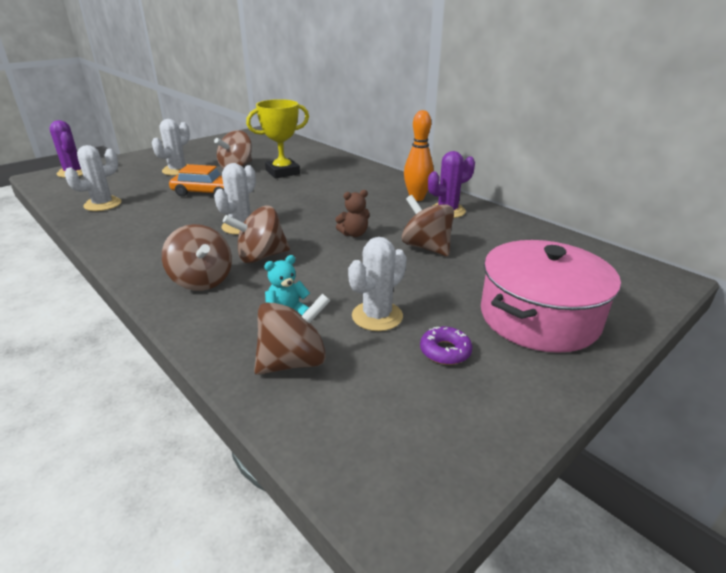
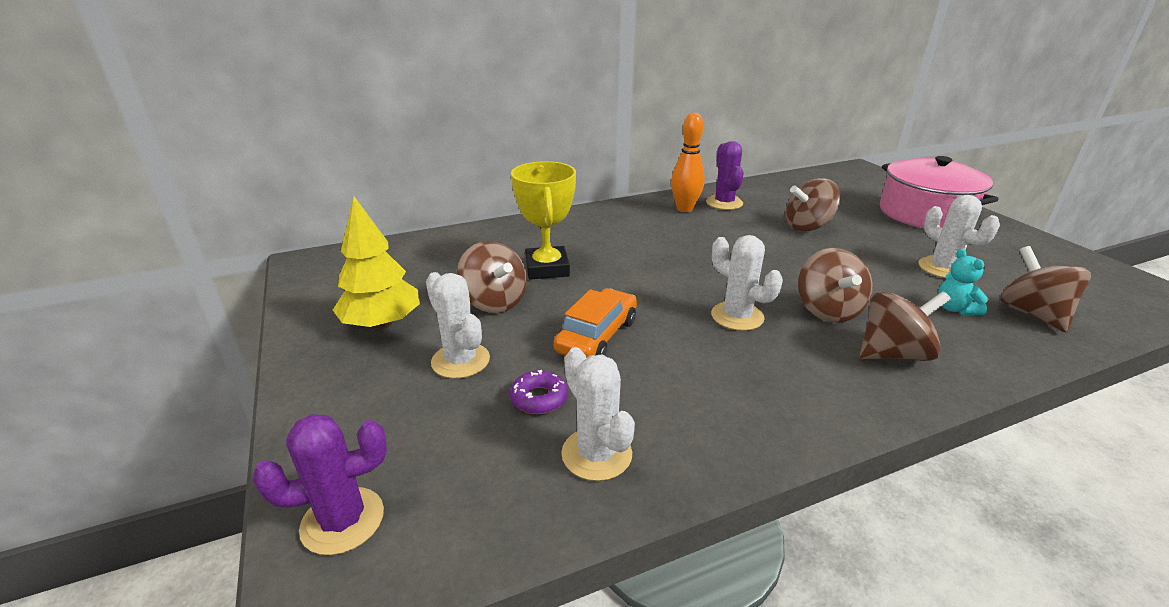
camera: 70 degrees left, 0 degrees up
(207, 152) = (382, 324): none -> yellow tree
(354, 234) = (772, 253): brown teddy bear -> none
(445, 351) = (986, 252): purple donut -> purple donut (539, 398)

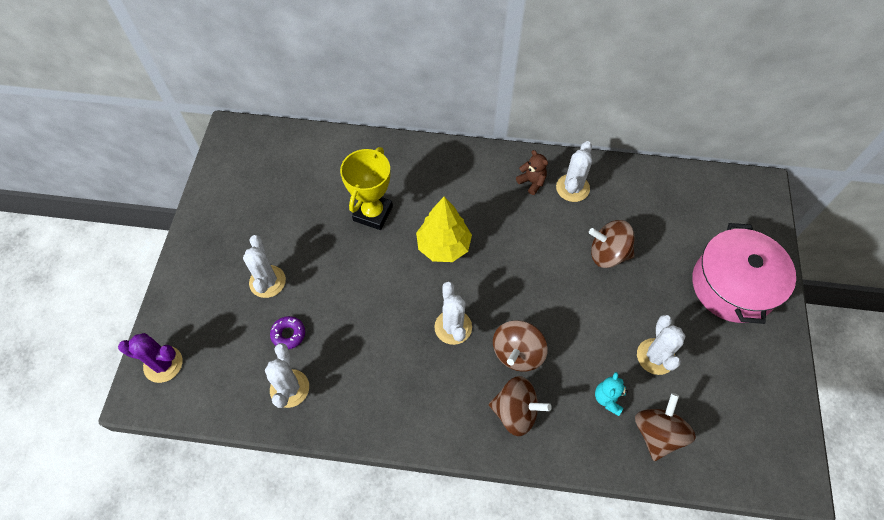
camera: 30 degrees right, 30 degrees up
(382, 324) = (244, 224): yellow tree -> yellow tree (443, 246)
(494, 302) = (317, 235): brown spinning top -> none
(597, 336) = (354, 299): orange car -> none
(685, 209) = (532, 182): orange bowling pin -> brown teddy bear
(724, 203) = (572, 188): purple cactus -> white cactus

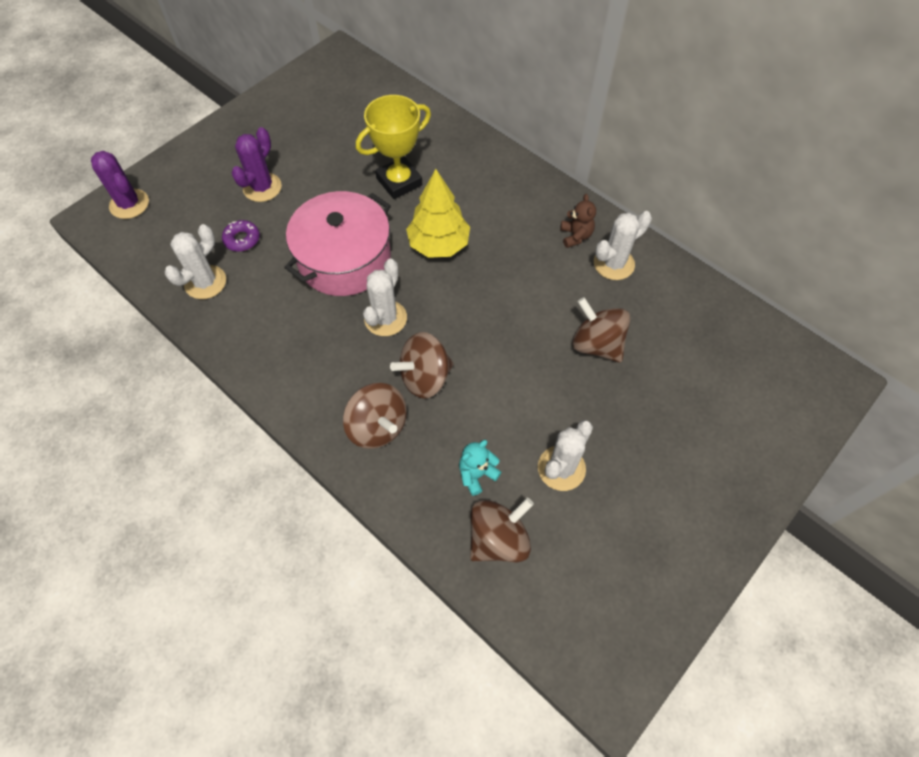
camera: 35 degrees right, 0 degrees up
(267, 281) = (262, 187): white cactus -> purple cactus
(732, 286) = (710, 455): pink pot -> pink pot (344, 259)

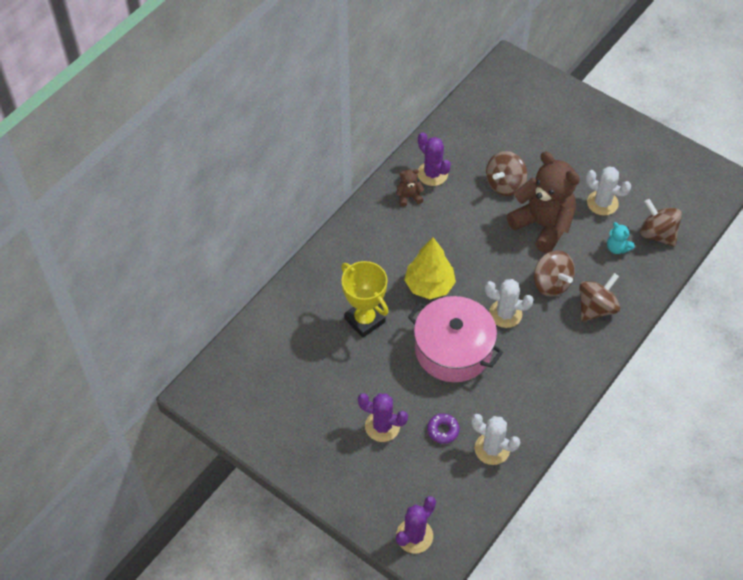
camera: 95 degrees left, 5 degrees down
(523, 381) = (543, 225): none -> brown teddy bear
(613, 264) = (432, 174): white cactus -> purple cactus

